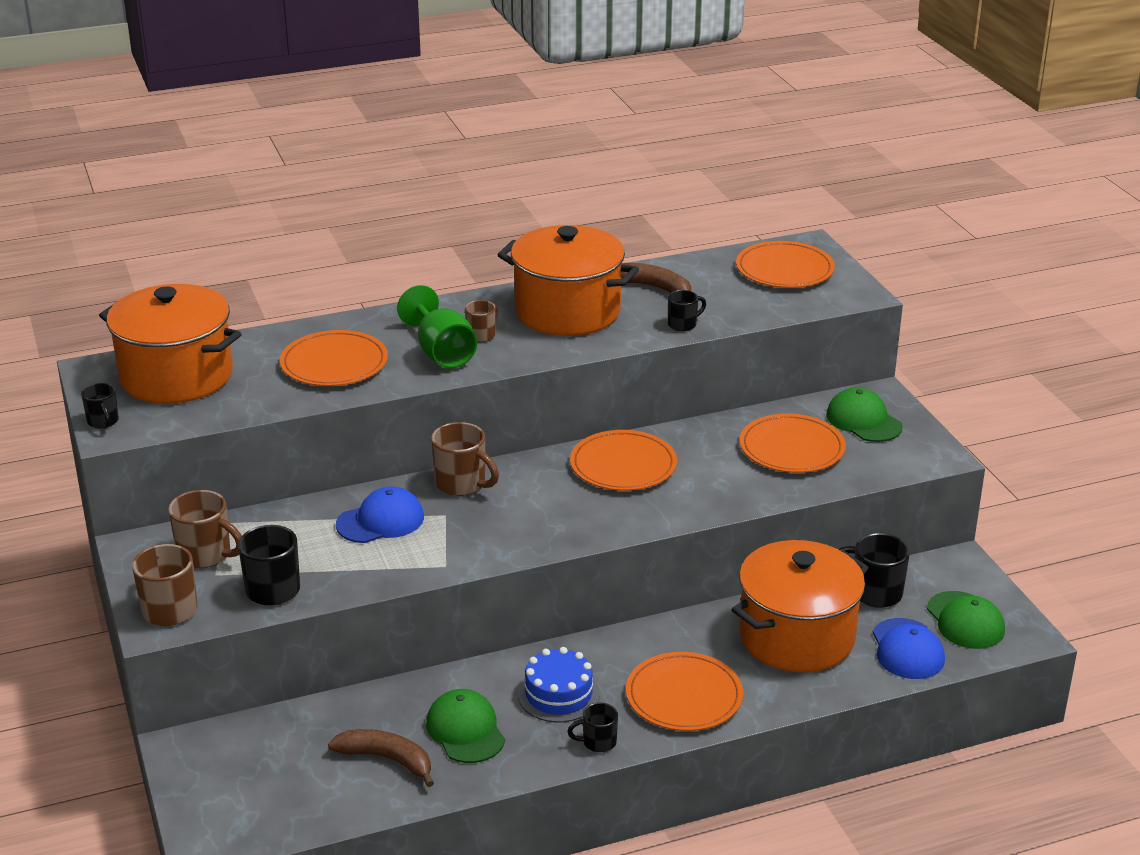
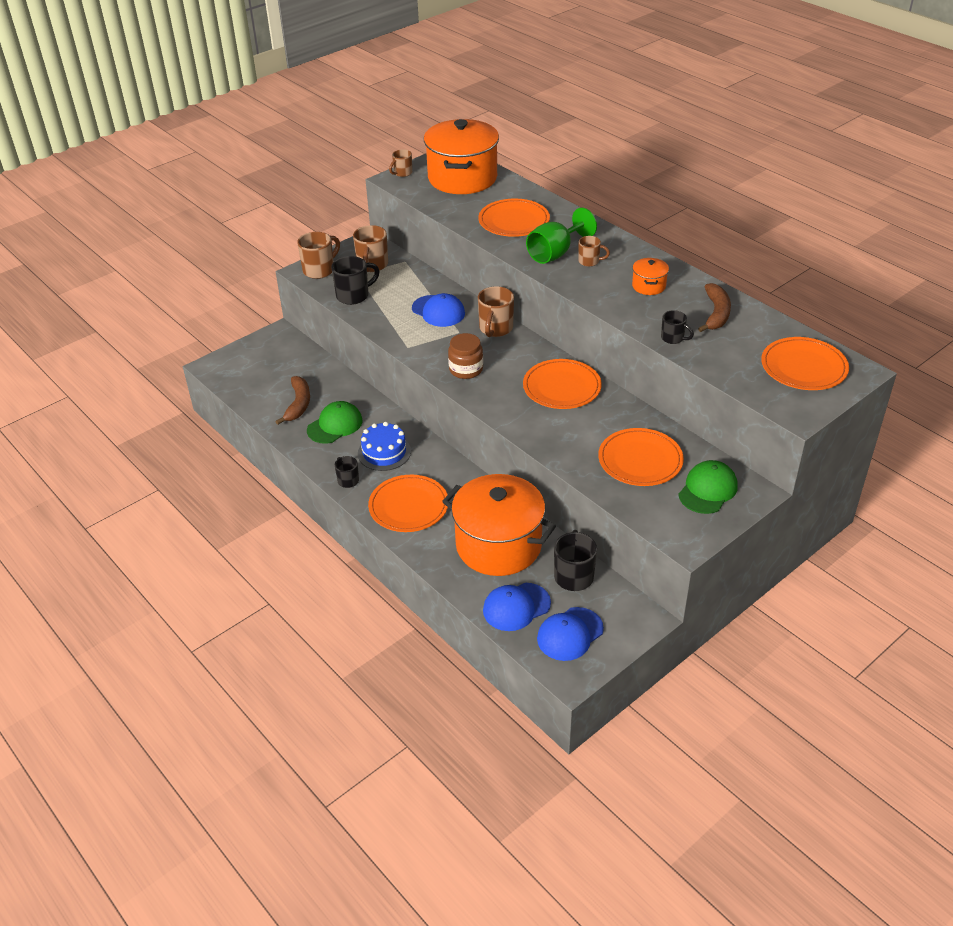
camera: 70 degrees right, 10 degrees up
(103, 422) = (402, 173): black mug -> brown mug
(534, 528) = (466, 369): none -> brown jar
(567, 312) = (649, 286): orange pot -> orange pot, size x0.42
(965, 621) = (570, 634): green cap -> blue cap

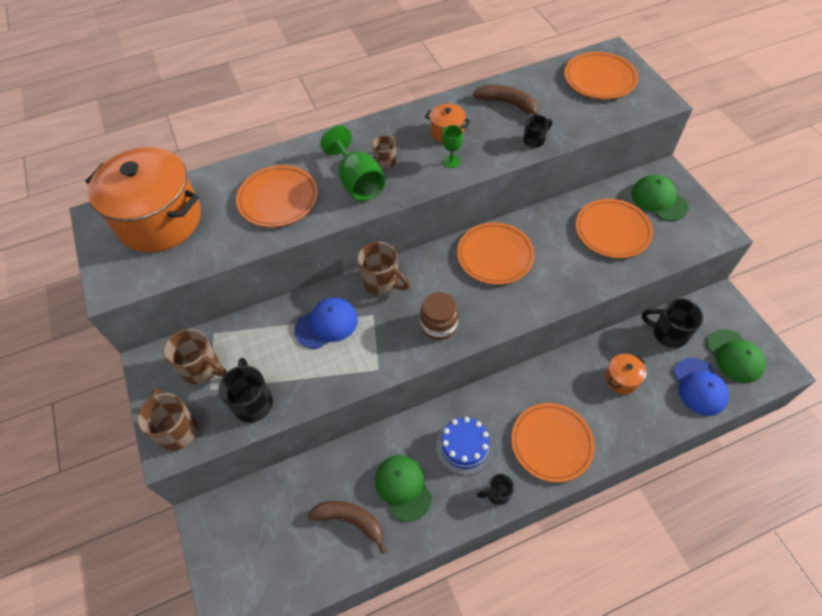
camera: 70 degrees left, 15 degrees up
(402, 173) = (104, 275): brown mug -> none
(498, 545) = (621, 379): orange pot -> orange pot, size x0.42
(570, 634) = (734, 356): blue cap -> green cap
(611, 296) = (451, 161): none -> green goblet

